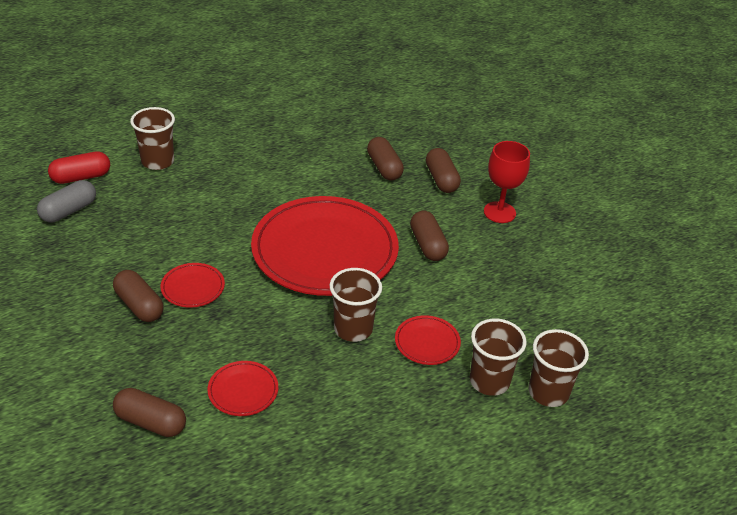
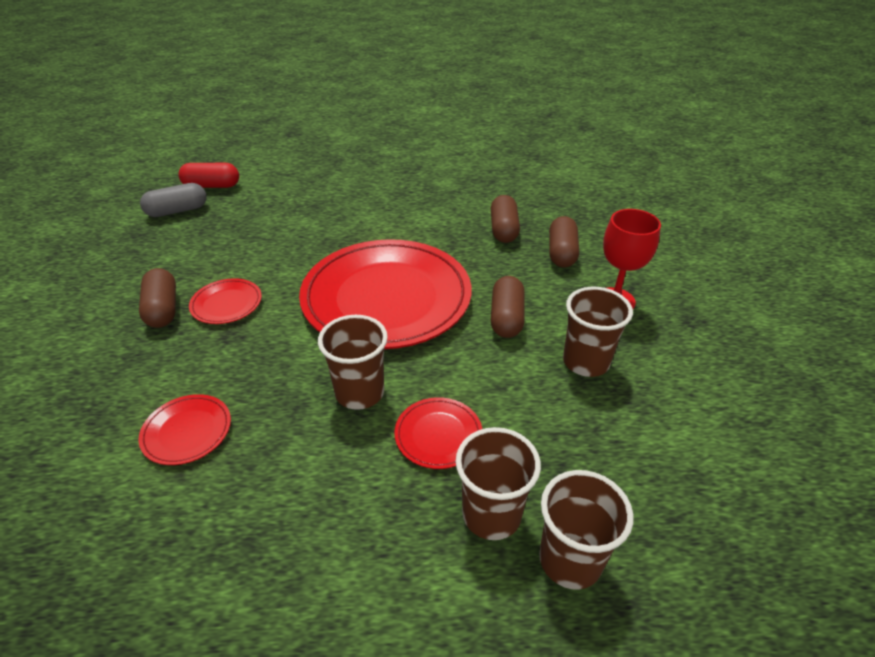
camera: 25 degrees right, 0 degrees up
(150, 422) = (66, 439): brown capsule -> none
(157, 161) = (287, 185): brown cup -> brown cup (586, 362)

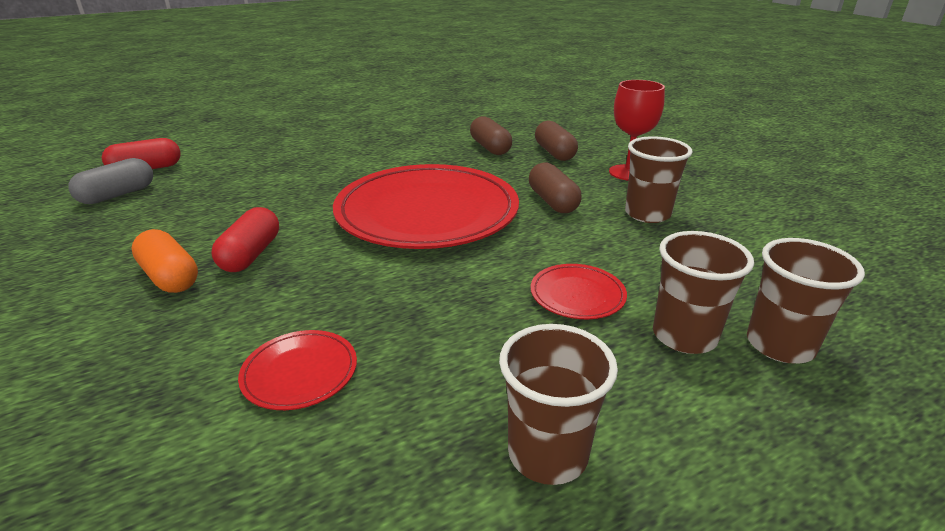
camera: 25 degrees left, 10 degrees down
(162, 309) = (170, 277): brown capsule -> orange capsule
(226, 304) = (251, 254): red plate -> red capsule
(359, 393) = (470, 286): brown cup -> brown cup (547, 454)

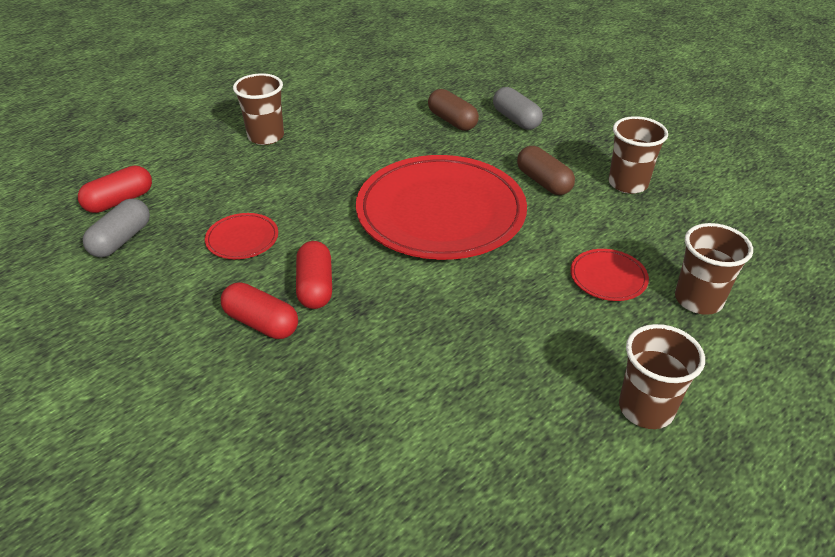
camera: 15 degrees left, 10 degrees up
(170, 277) = (261, 323): orange capsule -> red capsule
(300, 372) = (440, 387): red plate -> red plate (242, 239)
(554, 153) = (516, 119): brown capsule -> grey capsule
(627, 173) = (592, 136): red goblet -> none
(780, 345) = (763, 295): brown cup -> brown cup (266, 136)

